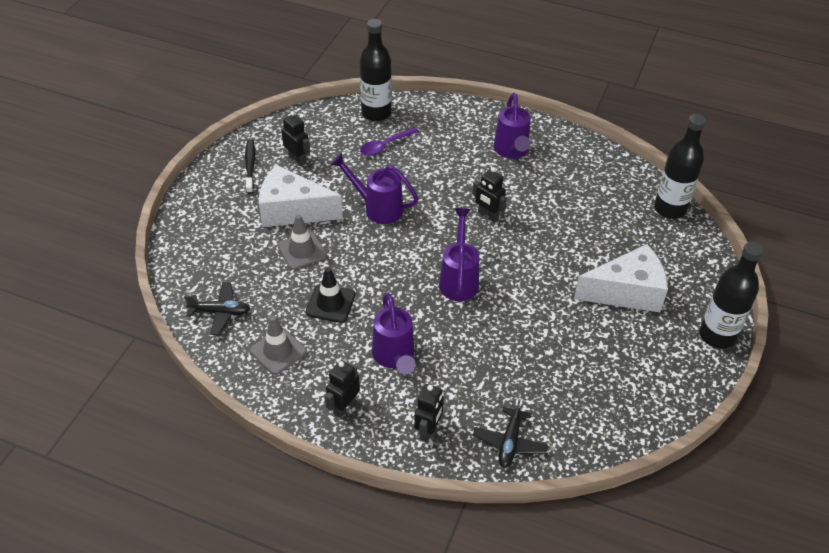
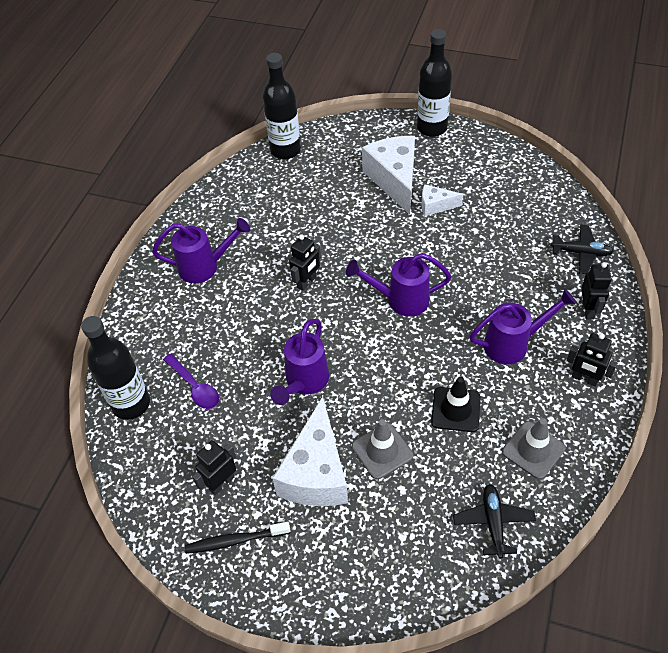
camera: 90 degrees left, 5 degrees up
(428, 430) = (588, 310): black robot -> black robot turned 75 degrees clockwise
(586, 322) = (435, 206): none -> white cheese

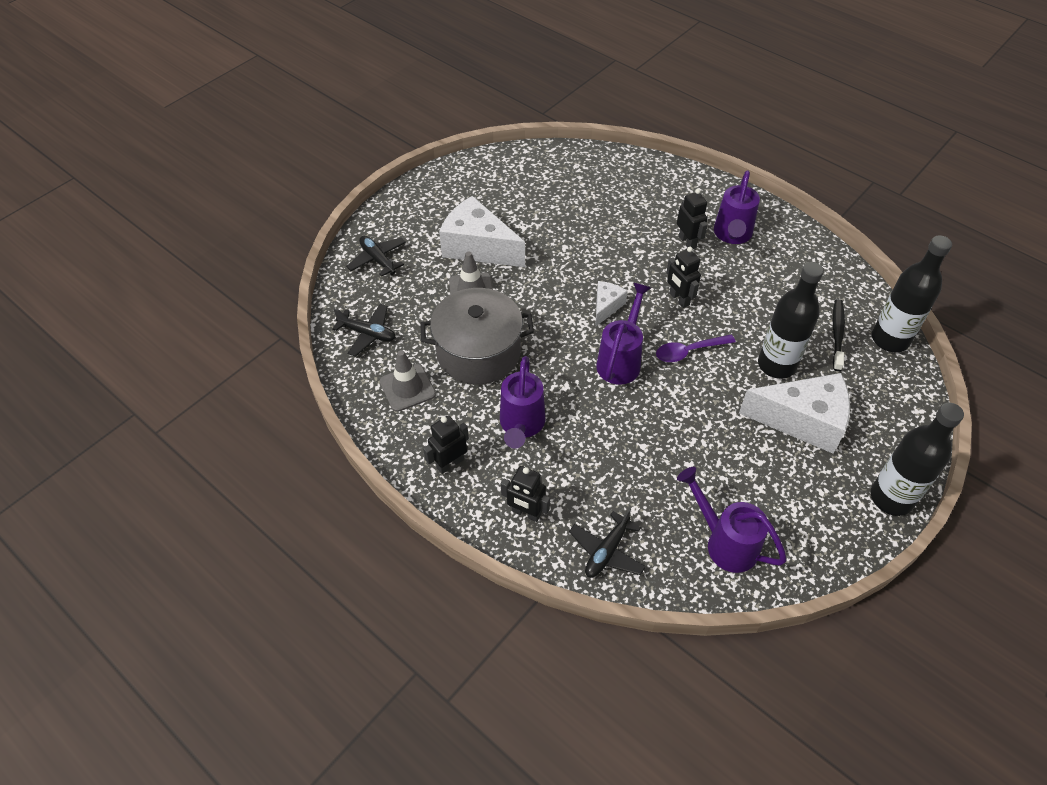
camera: 110 degrees right, 0 degrees up
(131, 404) = (602, 164): black bottle -> black bottle (776, 365)
(195, 387) = (598, 201): purple spoon -> purple spoon (689, 351)
(221, 483) = (503, 196): black robot -> black robot (687, 242)
(235, 540) = (454, 192): black toothbrush -> black toothbrush (837, 334)
(304, 383) = (564, 264): purple watering can -> purple watering can (724, 542)
(385, 571) = (378, 259): none -> black plane
(435, 206) = (743, 442): white cheese -> white cheese (606, 307)
(455, 409) = (478, 352): black traffic cone -> grey pot

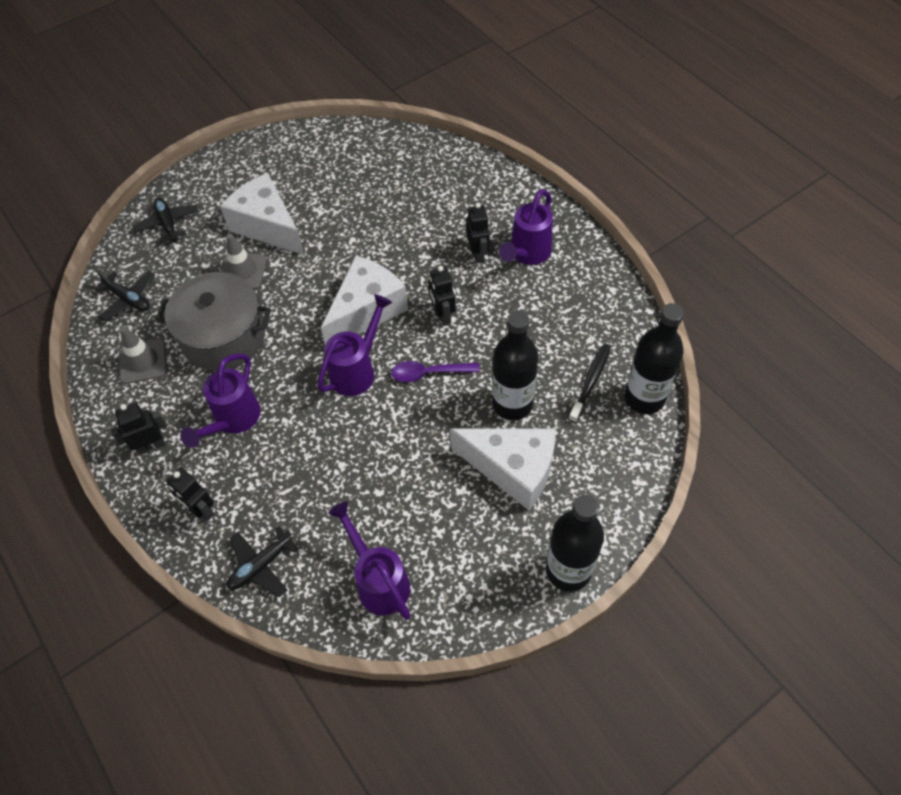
camera: 15 degrees right, 5 degrees up
(606, 307) = (366, 311): white cheese -> white cheese, size x1.99

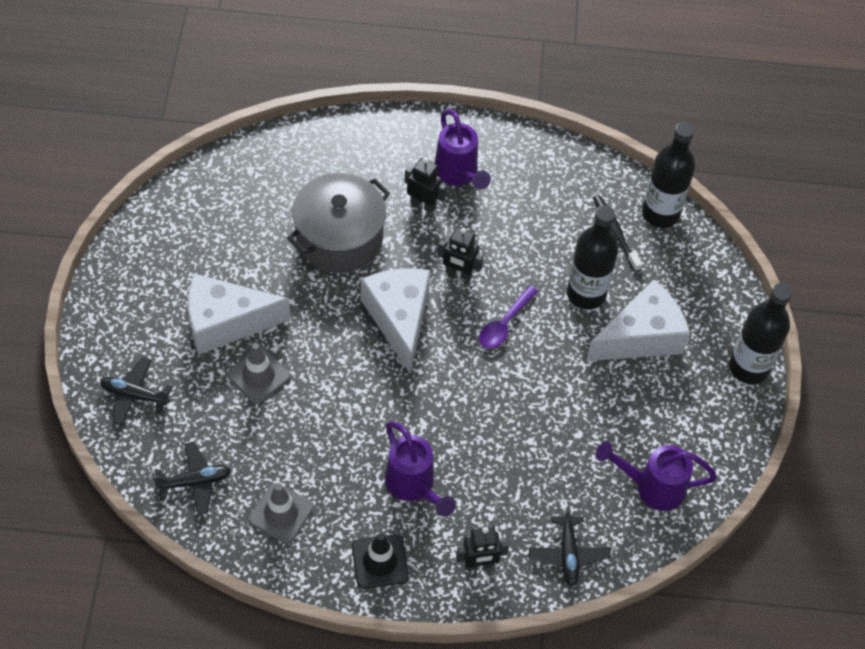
camera: 55 degrees left, 0 degrees up
(151, 446) = (380, 561): black robot -> black traffic cone
(223, 337) = (318, 437): grey pot -> grey pot (339, 238)
(357, 370) = (452, 367): purple watering can -> none

